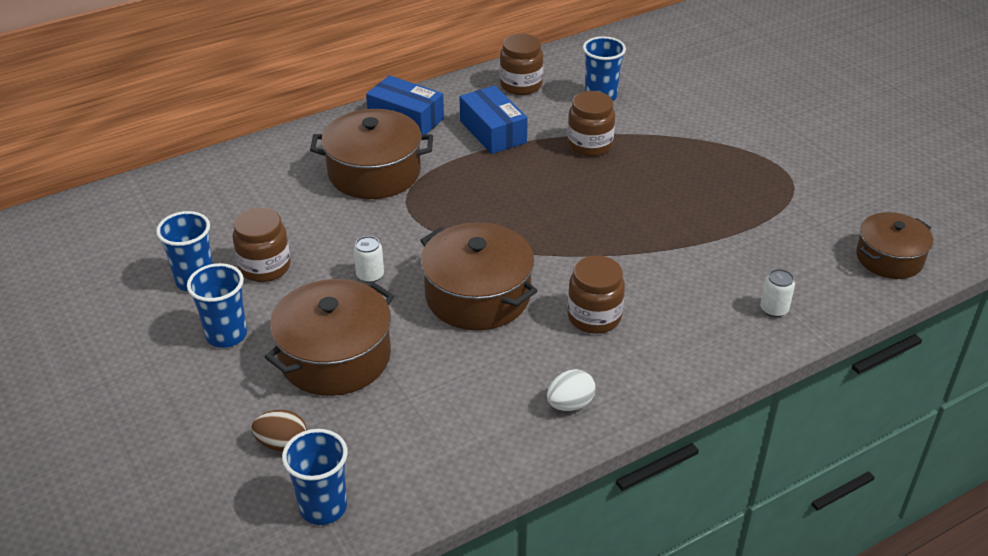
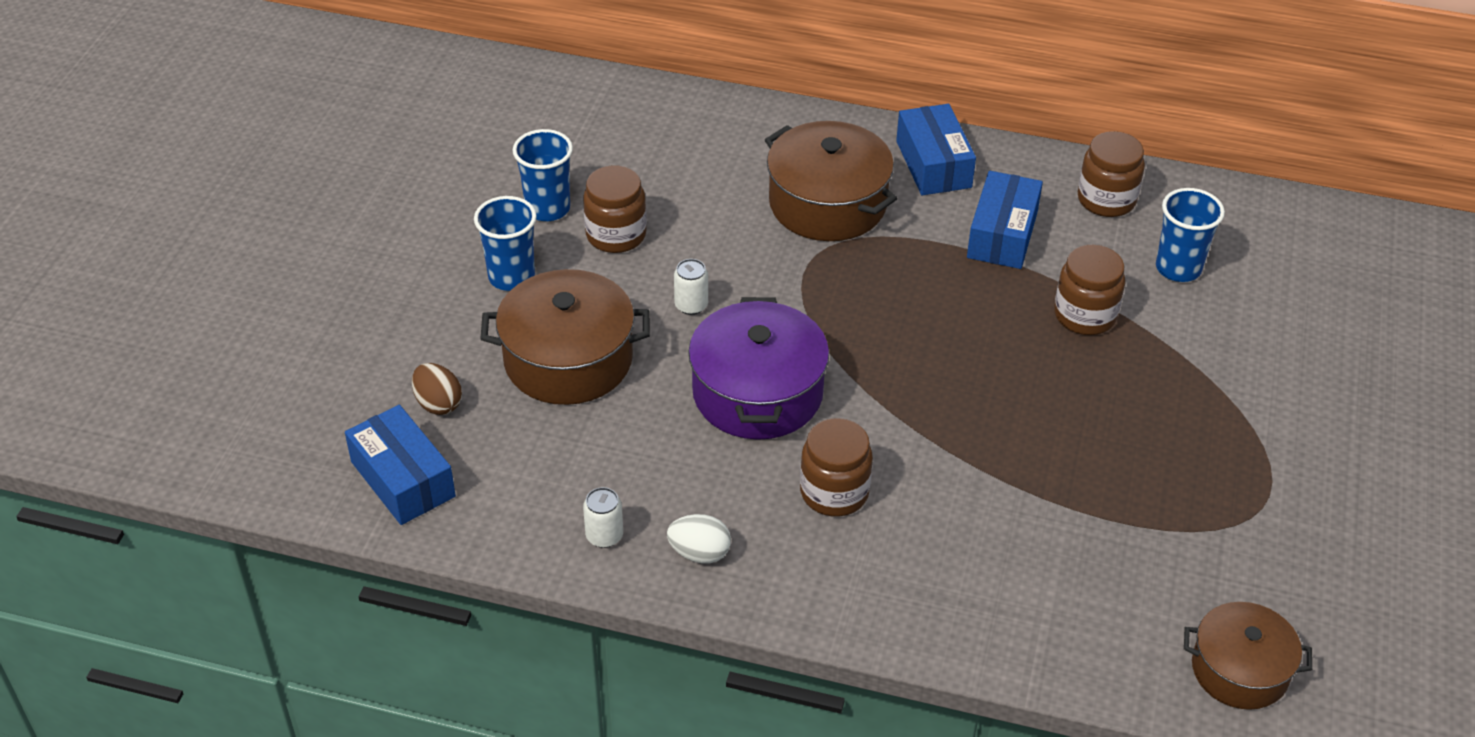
camera: 45 degrees right, 5 degrees up
(323, 507) = (403, 479): blue cup -> blue box
(477, 295) = (757, 393): brown pot -> purple pot
(774, 309) = (1023, 621): white can -> white can (604, 536)

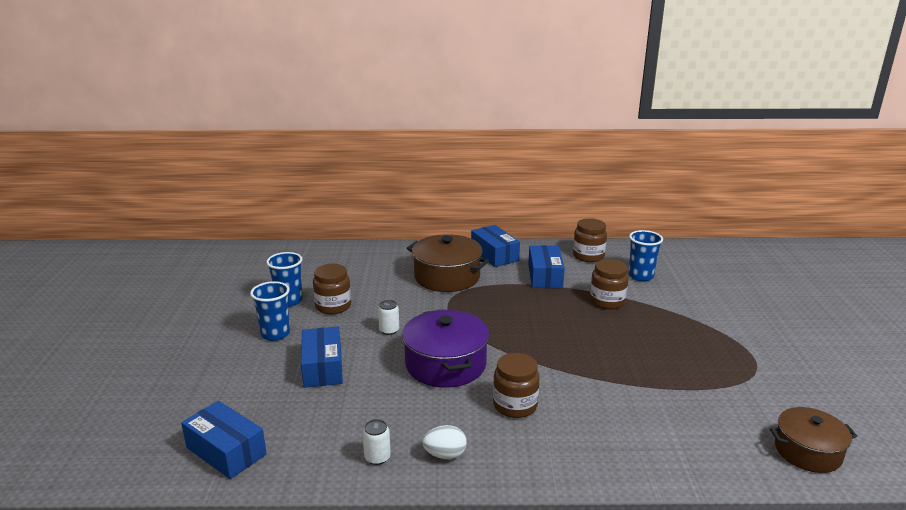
camera: 15 degrees left, 20 degrees down
(438, 403) = (242, 404): brown egg -> none
(568, 360) = (323, 367): brown pot -> blue box

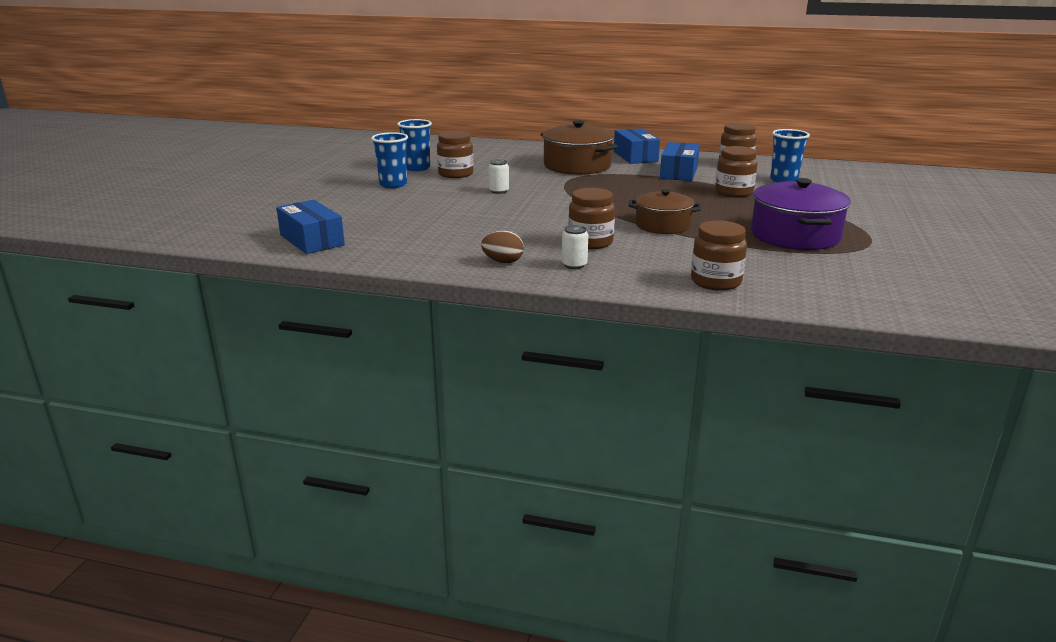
camera: 15 degrees right, 0 degrees up
(323, 367) = (423, 206): blue box -> none
(377, 457) = (440, 256): white can -> white can (574, 265)
(445, 364) = (539, 214): purple pot -> purple pot (795, 235)
(445, 455) = (503, 262): white egg -> brown egg
(657, 452) = (716, 282): none -> brown jar
(807, 451) = (883, 298): brown pot -> brown pot (662, 225)

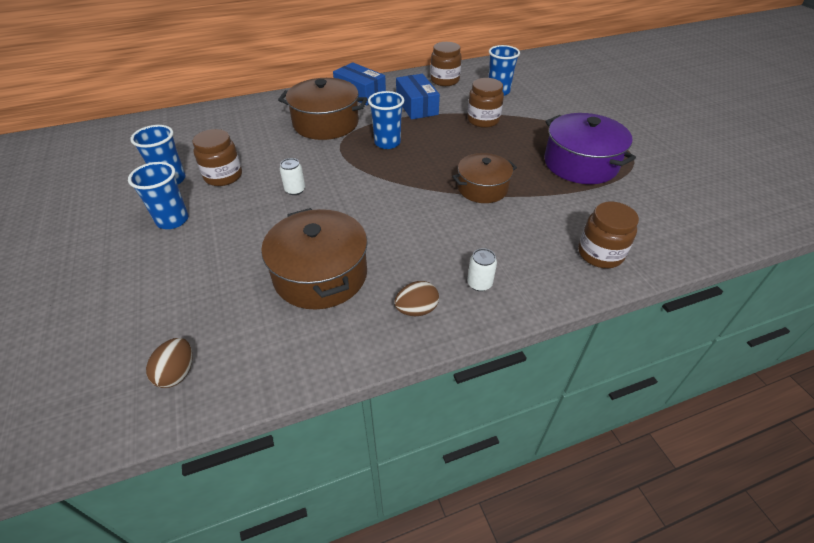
camera: 35 degrees left, 20 degrees up
(312, 240) = (177, 373): blue box -> brown egg
(457, 230) = (320, 275): none -> brown pot
(590, 242) = (456, 240): brown jar -> none
(615, 185) = (387, 143): none -> blue cup

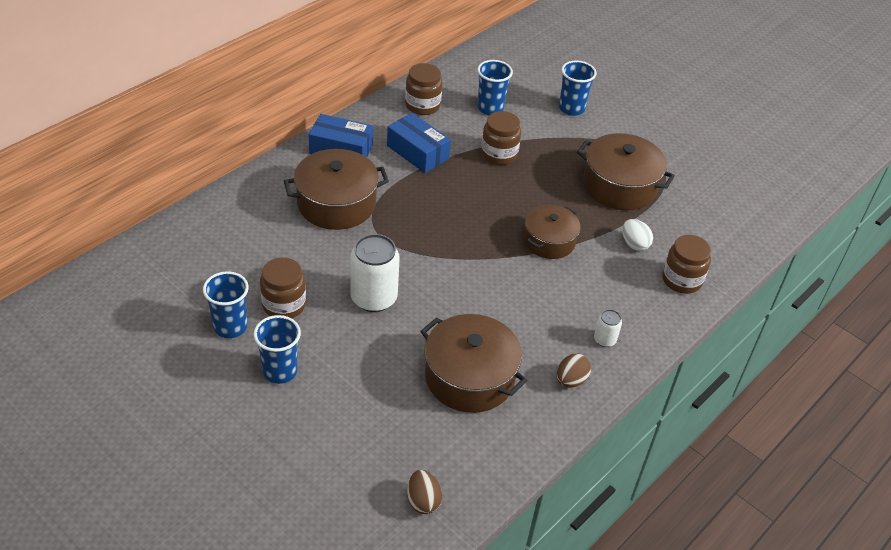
camera: 30 degrees left, 0 degrees up
(295, 190) = (373, 298): white can -> white can, size x2.05
(387, 143) = (422, 212): blue cup -> blue cup (571, 108)
(566, 211) = (634, 244): none -> white egg
(580, 164) = (619, 186): purple pot -> brown pot

